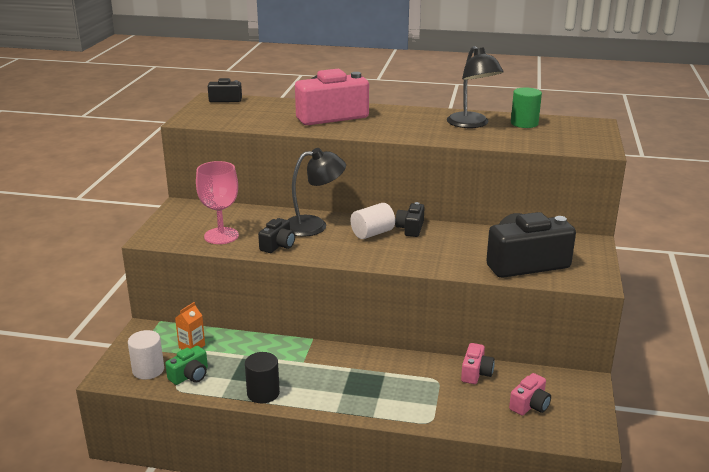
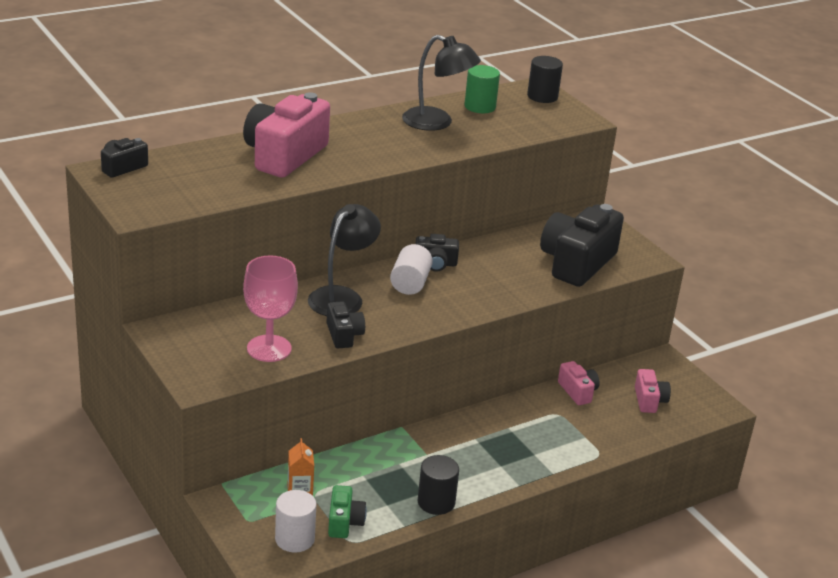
camera: 45 degrees left, 5 degrees up
(410, 228) = (435, 263): black camera -> black camera turned 60 degrees counterclockwise
(590, 129) = (542, 96): none -> black cylinder

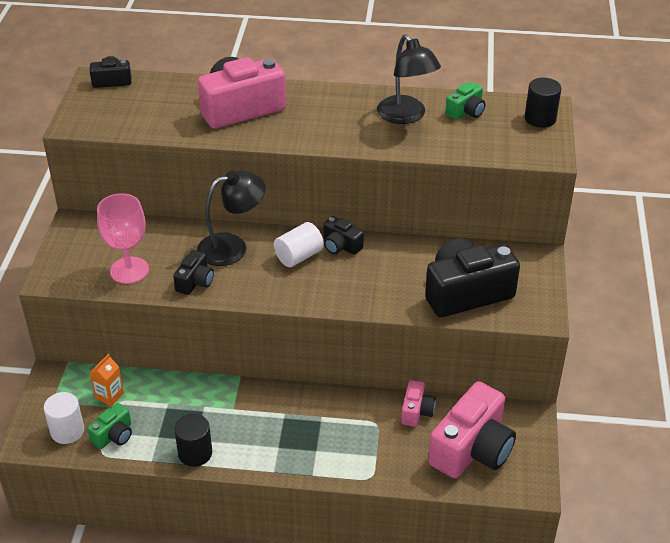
camera: 40 degrees right, 10 degrees up
(480, 107) = (466, 111): green cylinder -> green camera
(649, 400) = (472, 449): pink camera -> pink camera, size x2.05

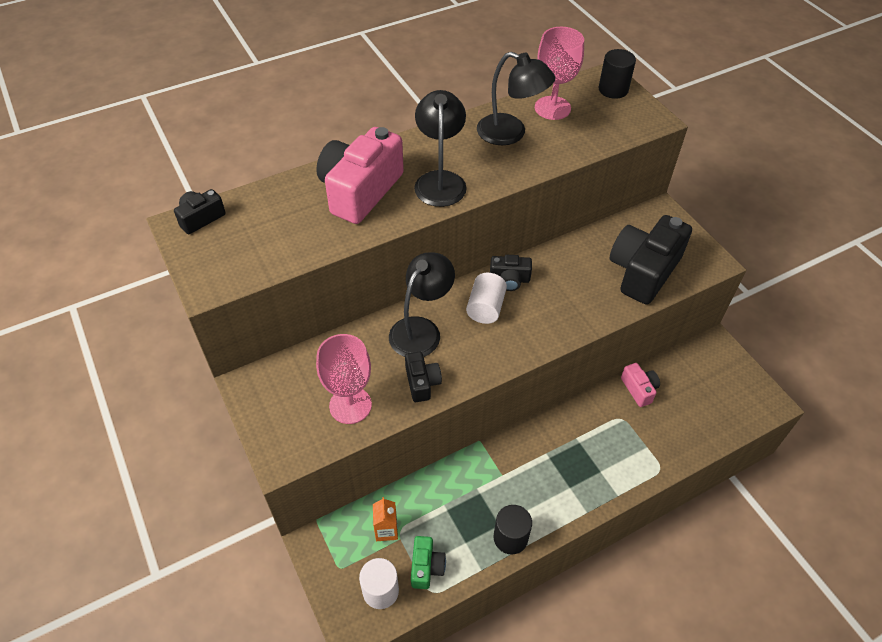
camera: 35 degrees left, 10 degrees up
(309, 126) = (440, 180): none -> black lamp
(466, 111) = (552, 108): green camera -> pink goblet
(472, 449) = (705, 397): pink camera -> none

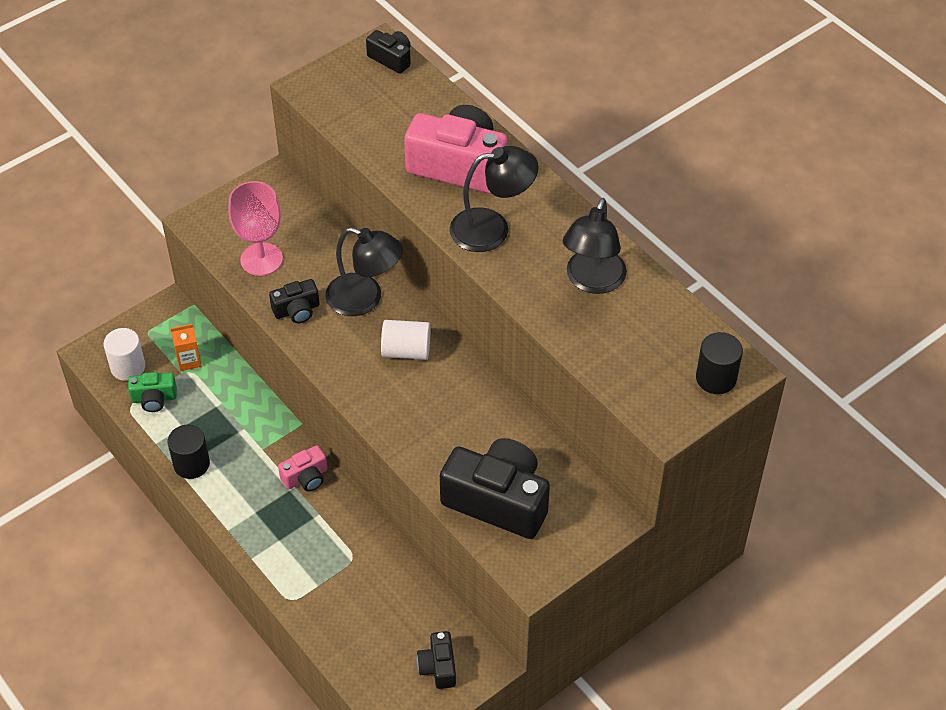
camera: 80 degrees right, 0 degrees up
(509, 279) = (453, 368): black camera -> black camera (438, 667)
(552, 108) = (655, 317): pink goblet -> none
(639, 389) = (397, 575): pink camera -> pink camera (306, 477)

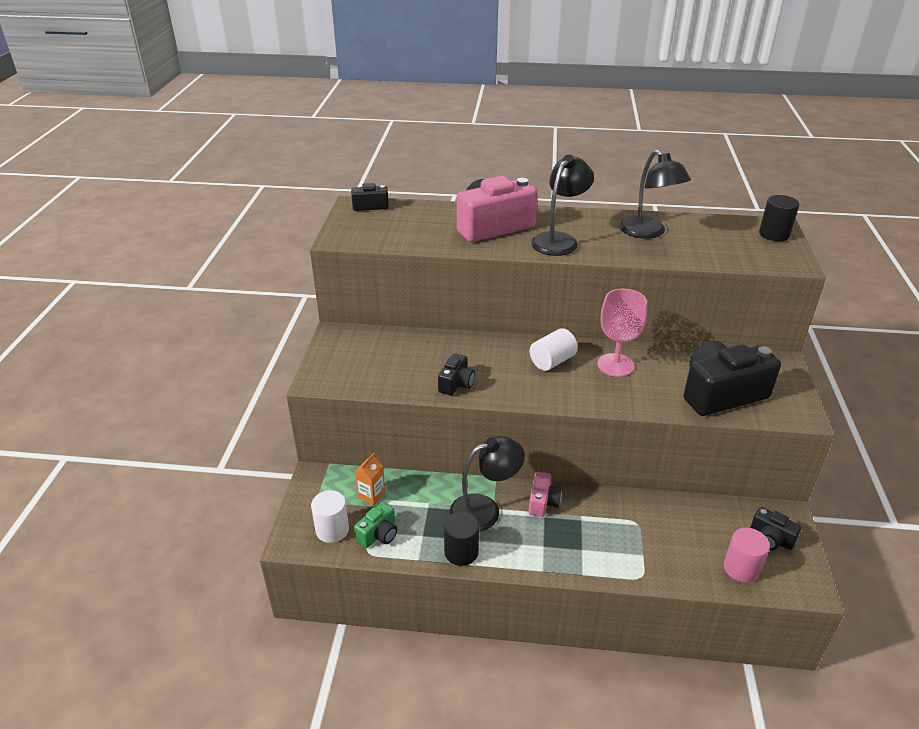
camera: 45 degrees left, 15 degrees down
(261, 259) = (391, 374): pink goblet -> pink goblet (615, 365)
(365, 299) = (487, 353): black lamp -> black lamp (485, 509)
(375, 664) = (741, 568): none -> pink cylinder

